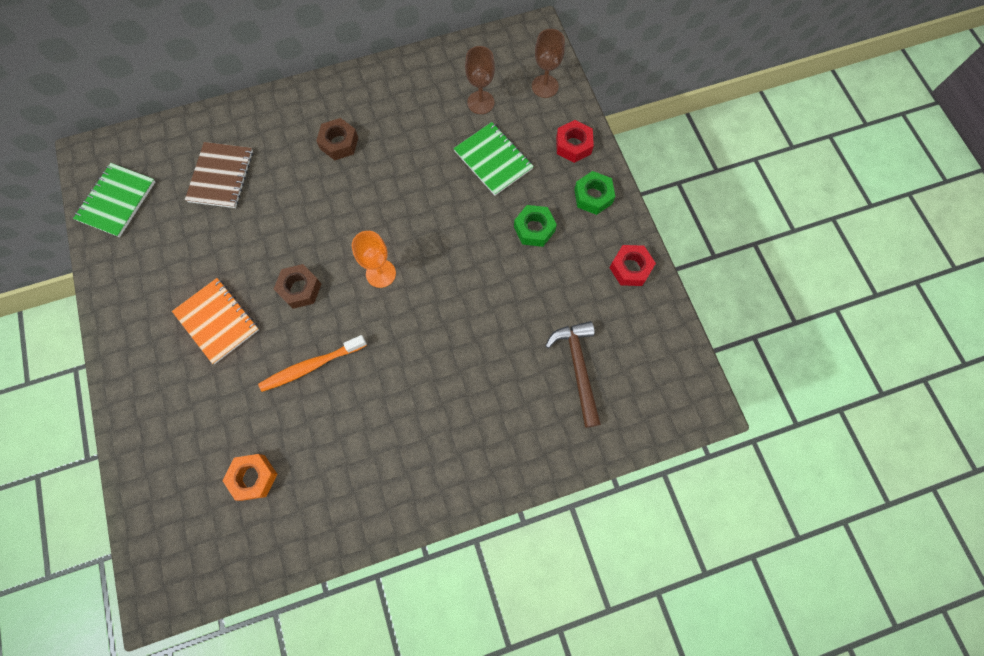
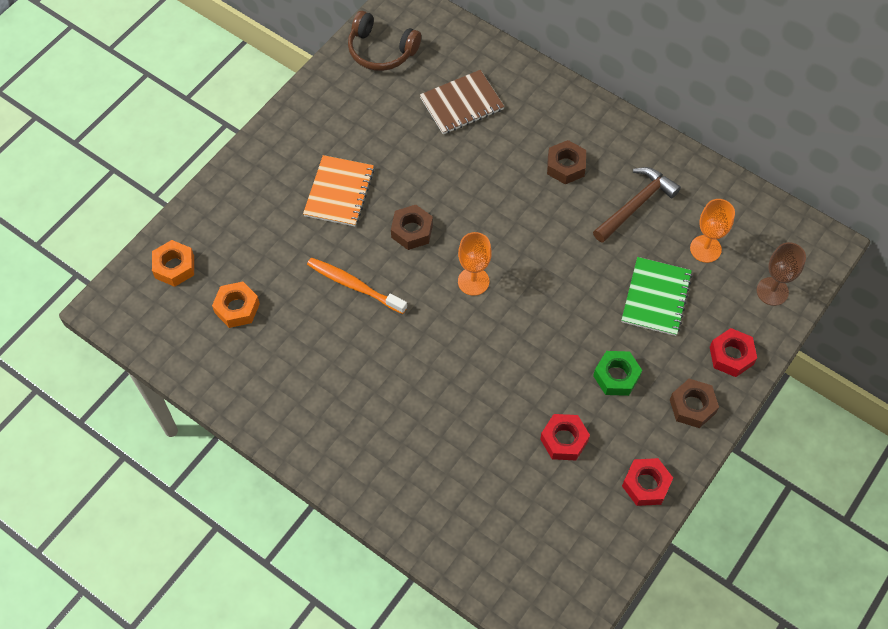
camera: 55 degrees right, 10 degrees down
(117, 201) = (381, 50): green notebook -> brown headphones
(168, 508) = (174, 267): none -> orange nut
(480, 102) = (705, 249): brown goblet -> orange goblet
(558, 299) = (564, 440): none -> red nut
(578, 368) = (512, 498): brown hammer -> brown hammer (635, 205)
(593, 196) = (692, 406): green nut -> brown nut

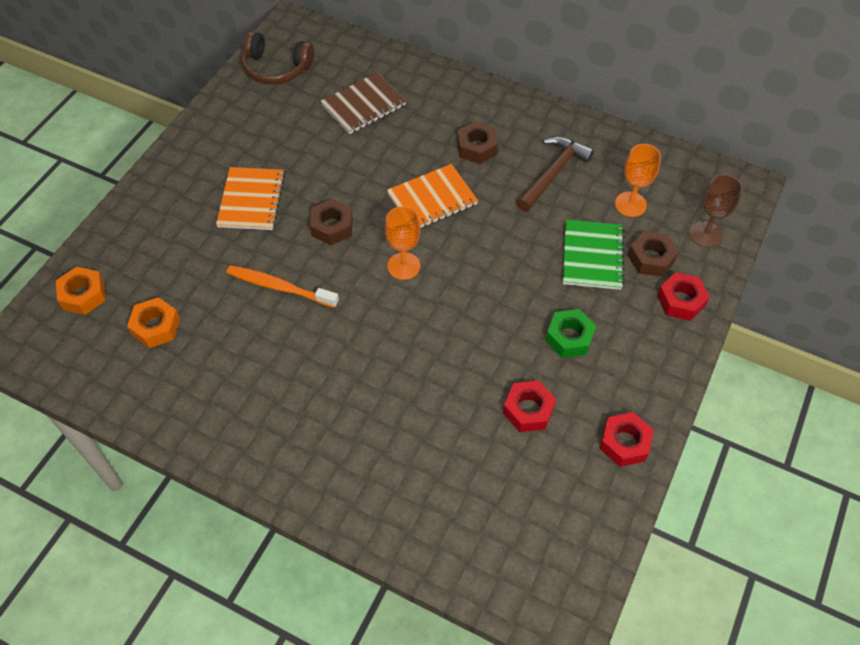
camera: 10 degrees left, 5 degrees down
(512, 215) = (432, 199): none -> orange notebook
(692, 406) = (653, 356): brown nut -> brown nut (651, 258)

